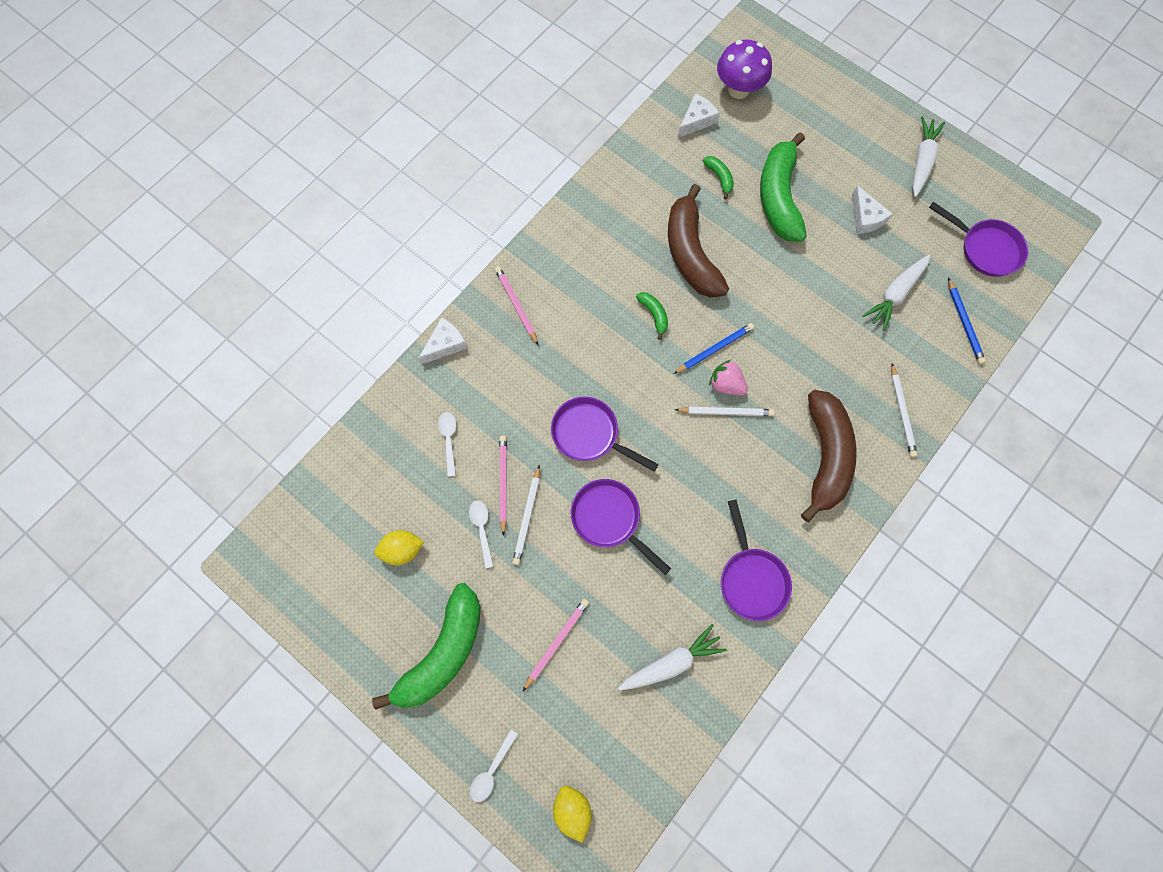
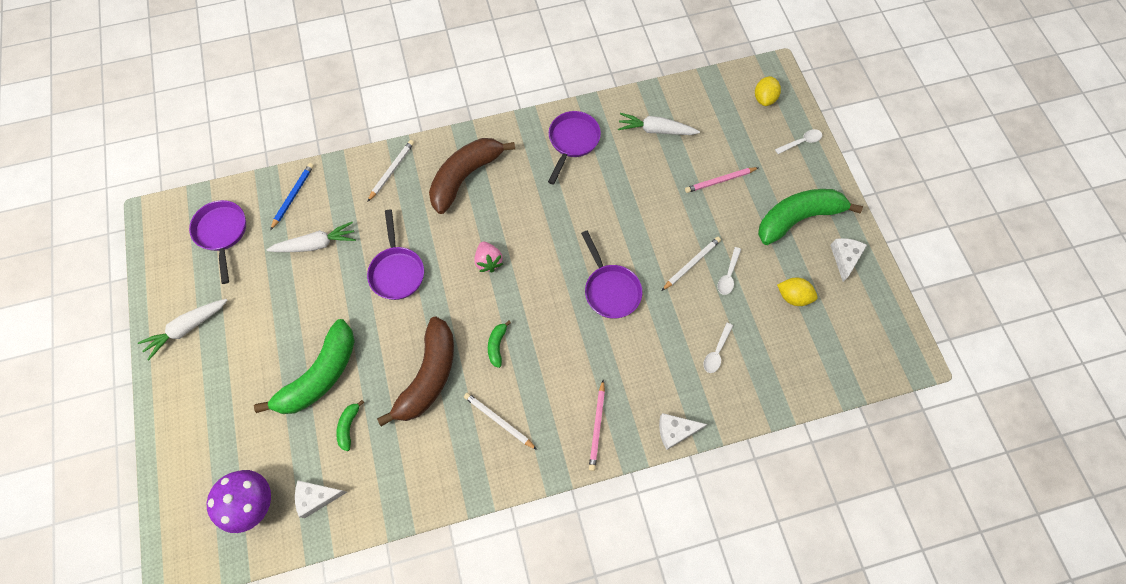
camera: 145 degrees left, 5 degrees down
(503, 483) = (694, 296): pink pencil -> none
(609, 519) = (636, 228): purple pan -> purple pan (397, 271)
(714, 349) = (475, 291): blue pencil -> none
(725, 412) = (504, 244): white pencil -> white pencil (499, 421)
(865, 218) = (276, 313): white cheese -> white cheese (844, 258)

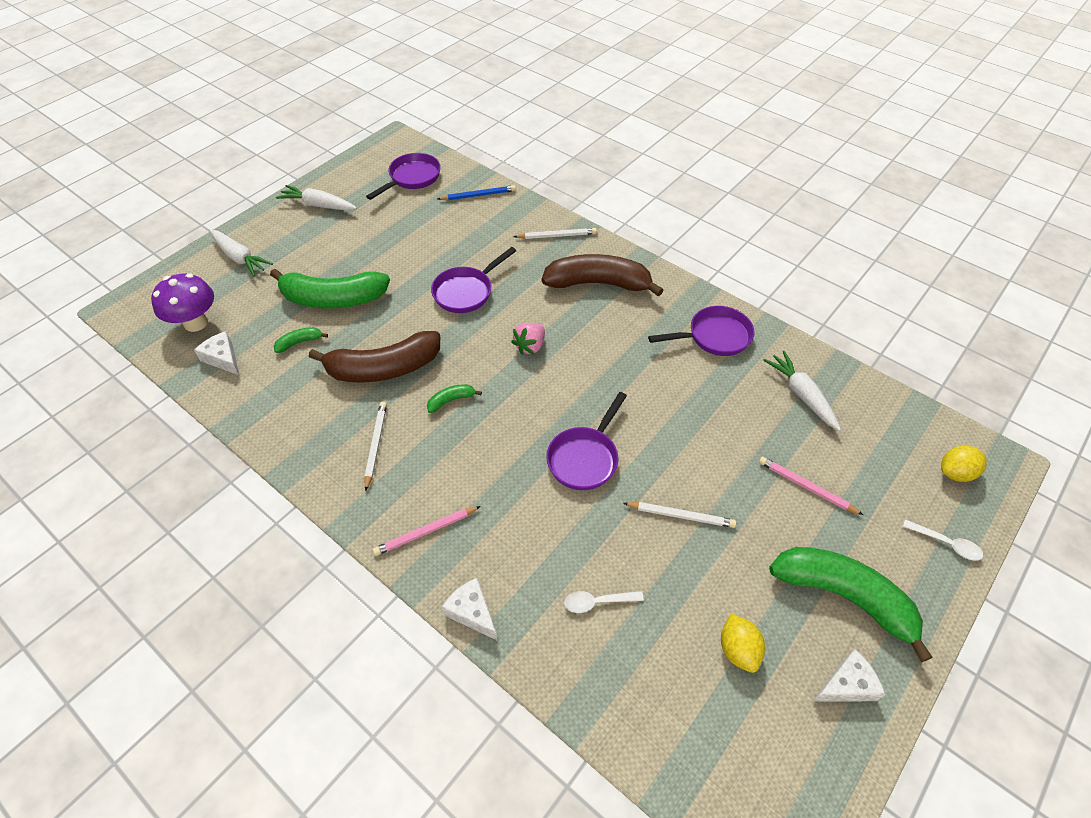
camera: 55 degrees right, 15 degrees down
(315, 244) = (447, 231): white carrot -> white carrot (239, 257)
(728, 275) = (701, 561): white spoon -> none

